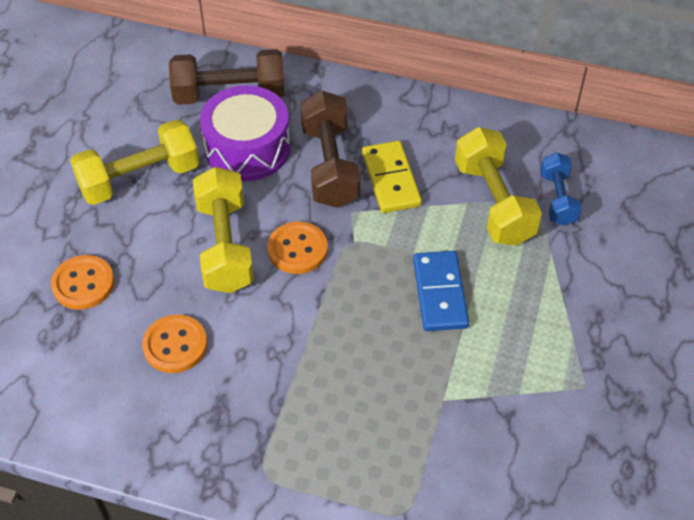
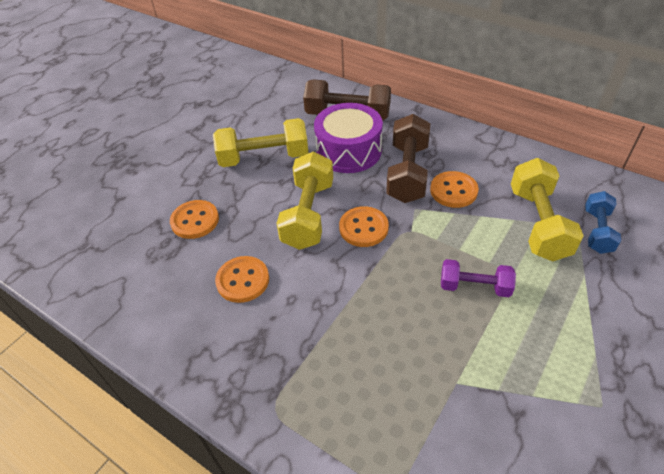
camera: 20 degrees right, 5 degrees down
(390, 179) = (453, 191): yellow domino -> orange button
(439, 293) = (474, 287): blue domino -> purple dumbbell

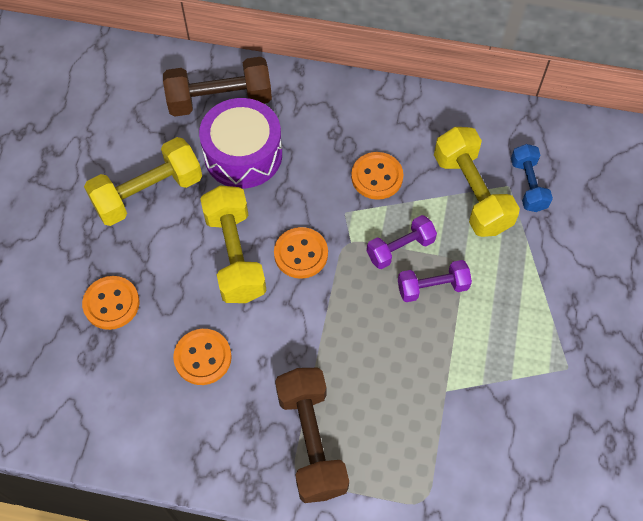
camera: 25 degrees left, 15 degrees up
(407, 173) = (320, 167): brown dumbbell -> brown dumbbell (311, 441)
(454, 248) = (400, 249): none -> purple dumbbell

